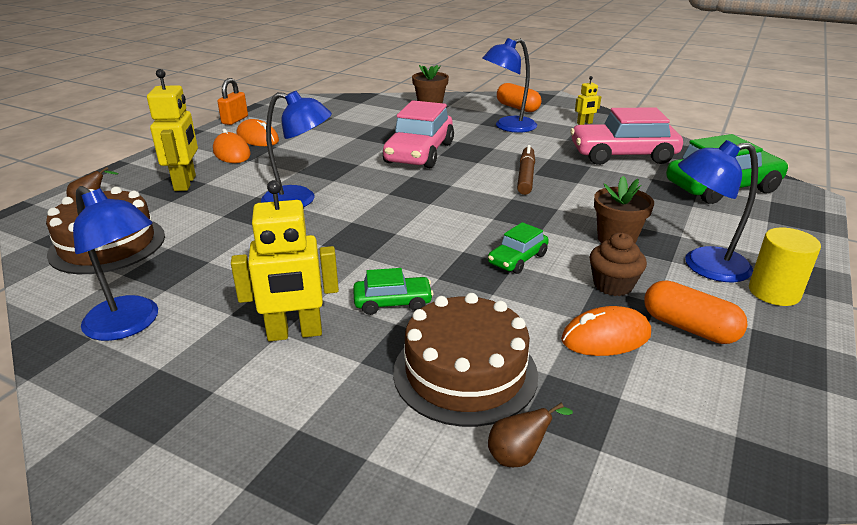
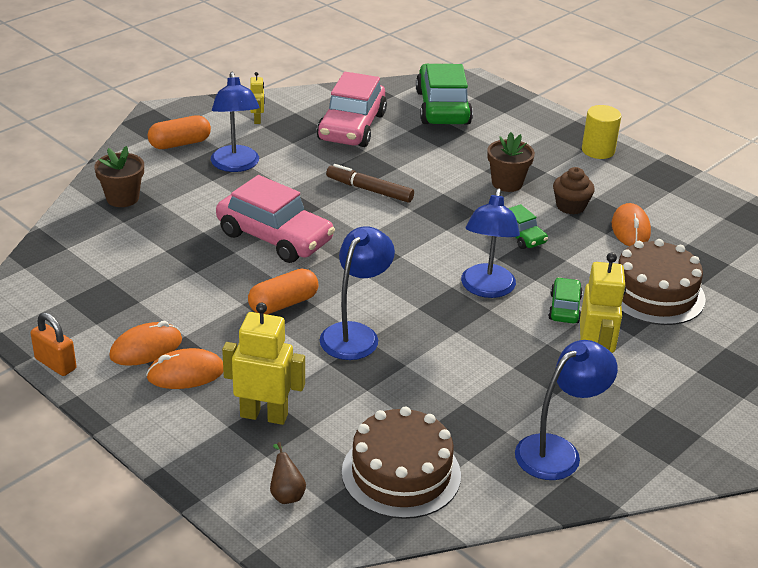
camera: 75 degrees left, 5 degrees up
(519, 456) = (730, 292): brown pear -> none
(689, 328) = (628, 195): orange capsule -> orange capsule (283, 304)
(704, 266) = (558, 162): blue lamp -> blue lamp (486, 289)

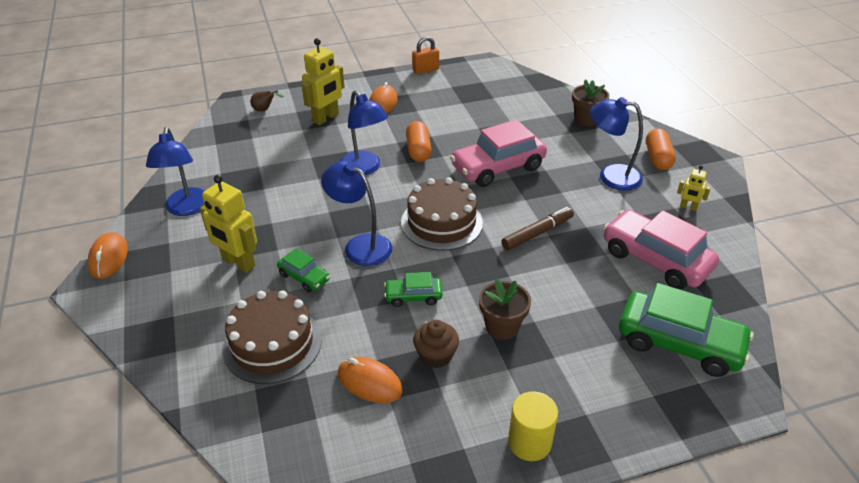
camera: 120 degrees right, 5 degrees up
(146, 348) = (415, 96): orange mouse -> orange mouse (108, 258)
(401, 473) = (237, 147): brown cake -> brown cake (441, 222)

